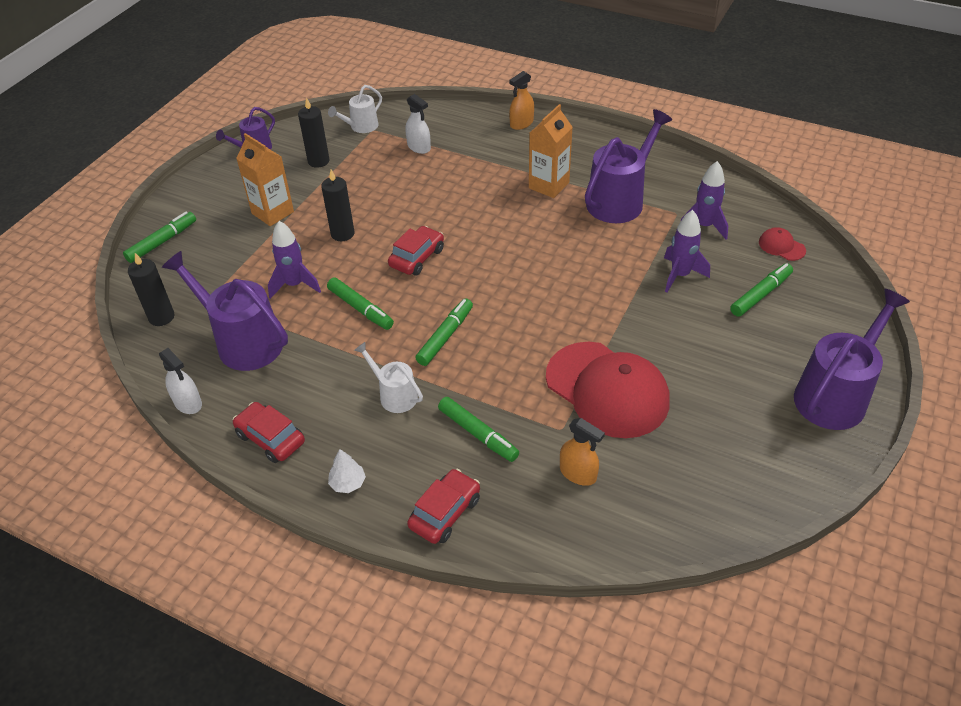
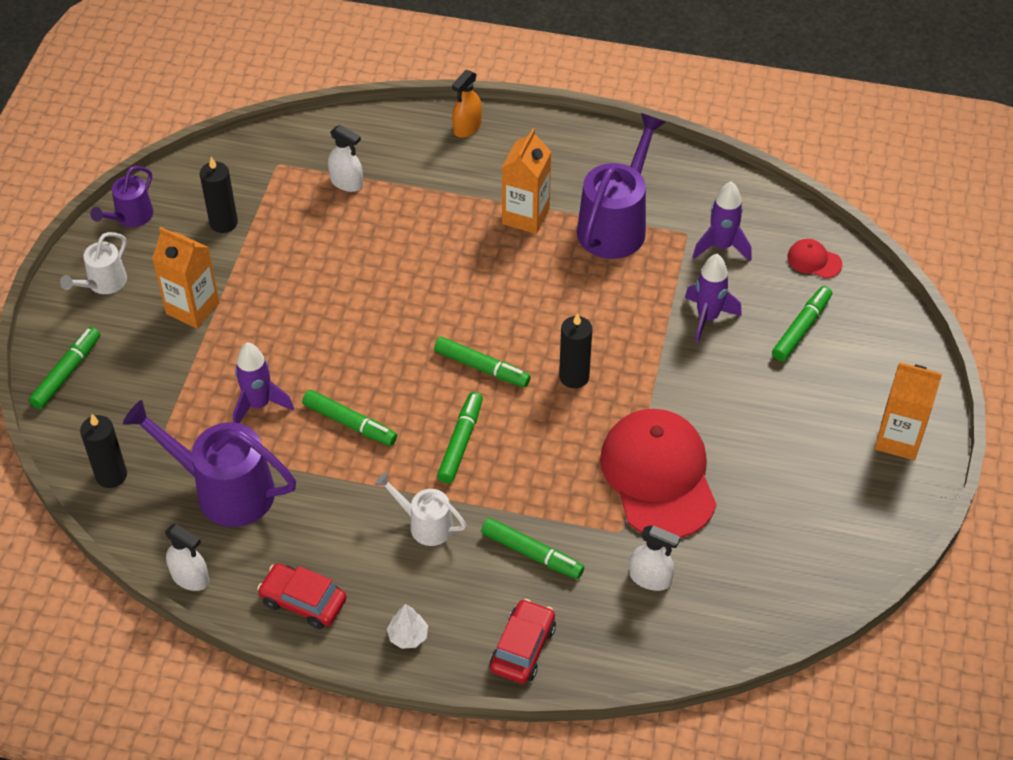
camera: 15 degrees left, 5 degrees up
(342, 234) = (292, 325): black candle -> black candle (574, 377)
(361, 127) = (260, 161): white watering can -> white watering can (103, 283)
(417, 258) = (395, 344): red car -> none
(480, 284) = (481, 367): none -> green marker
(578, 473) = (650, 578): orange spray bottle -> white spray bottle
(607, 390) = (658, 476): red cap -> red cap turned 135 degrees counterclockwise
(835, 395) = (898, 439): purple watering can -> orange carton

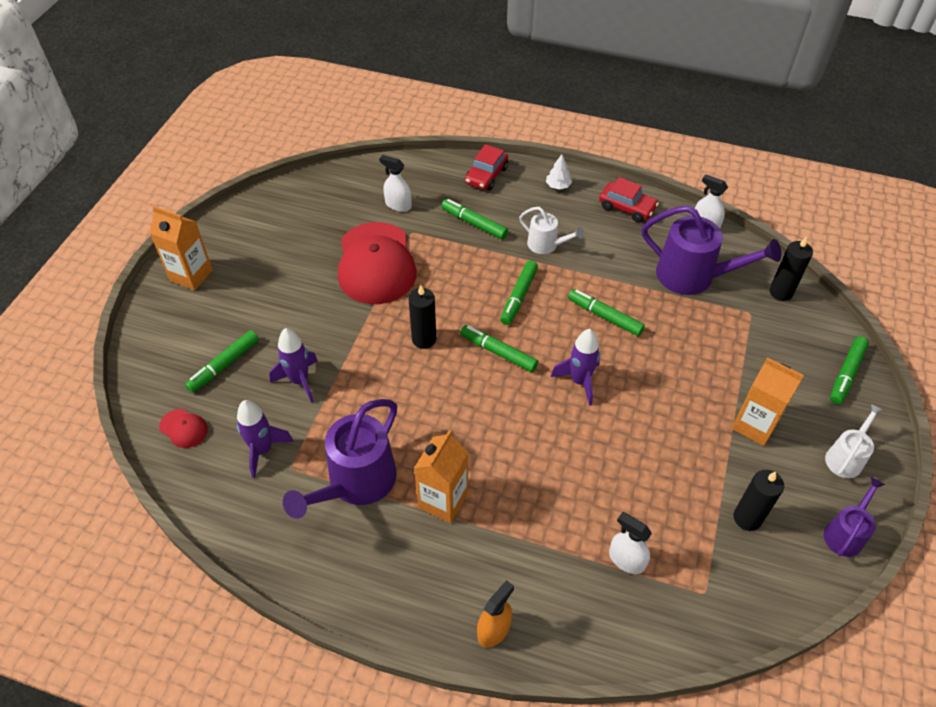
camera: 175 degrees left, 0 degrees up
(259, 405) = (679, 336): purple rocket -> purple rocket (579, 381)

